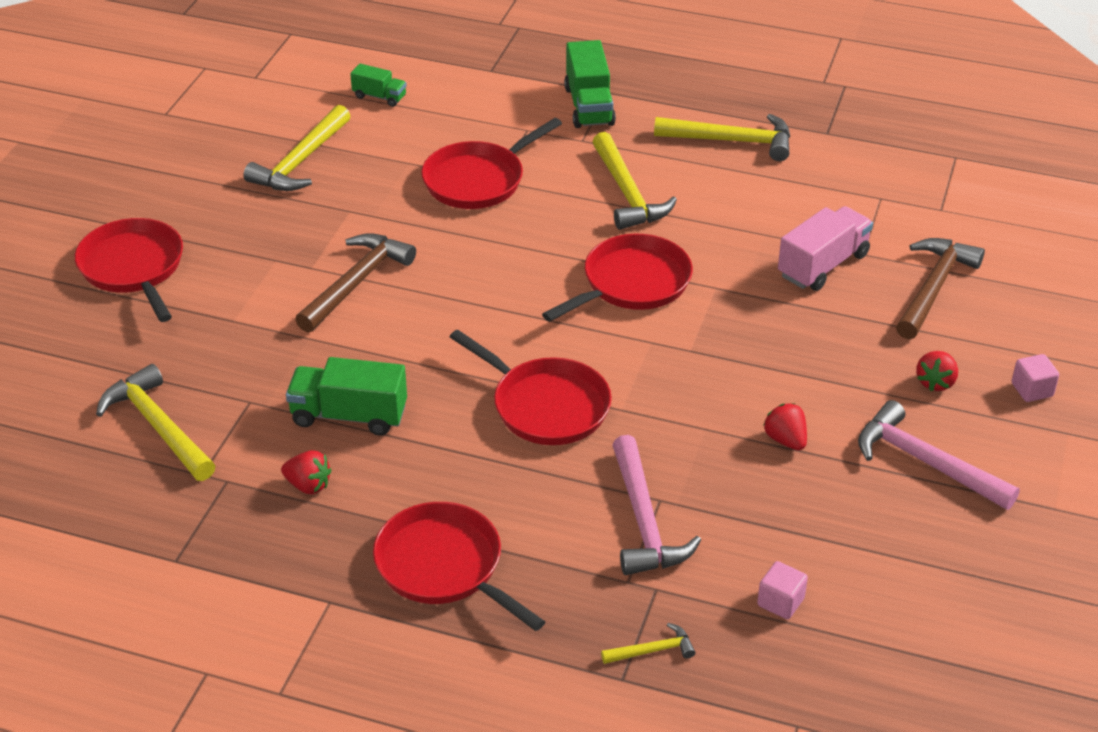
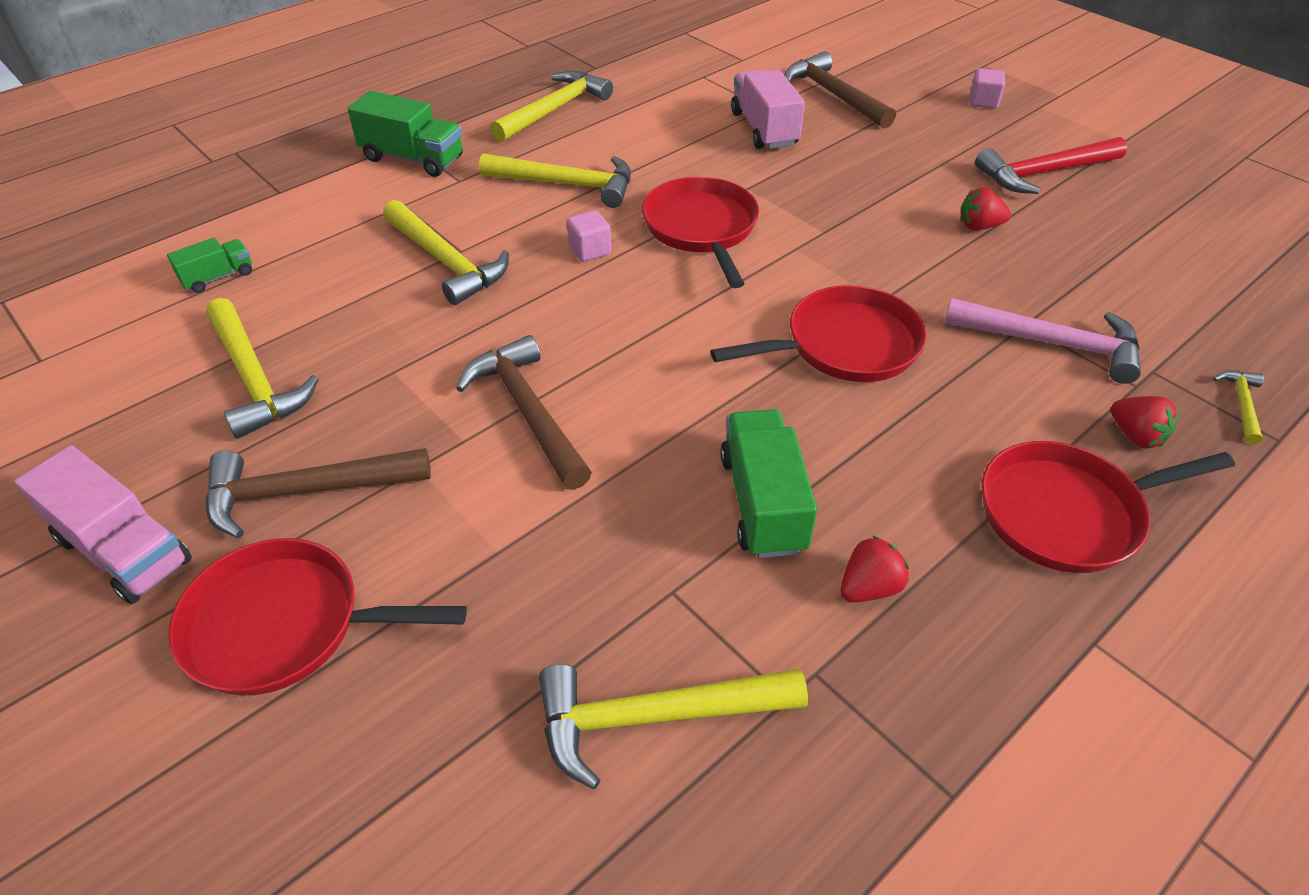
camera: 60 degrees left, 5 degrees up
(144, 189) = (124, 550): none -> pink truck
(227, 228) = (306, 491): none -> brown hammer
(349, 415) = (762, 503): green truck -> green truck turned 135 degrees clockwise
(478, 180) = (446, 262): red pan -> yellow hammer
(780, 602) = (1193, 305): pink cube -> pink cube (590, 250)
(926, 462) = (1043, 173): pink hammer -> red hammer
(935, 382) = (949, 135): red strawberry -> red strawberry (1135, 436)

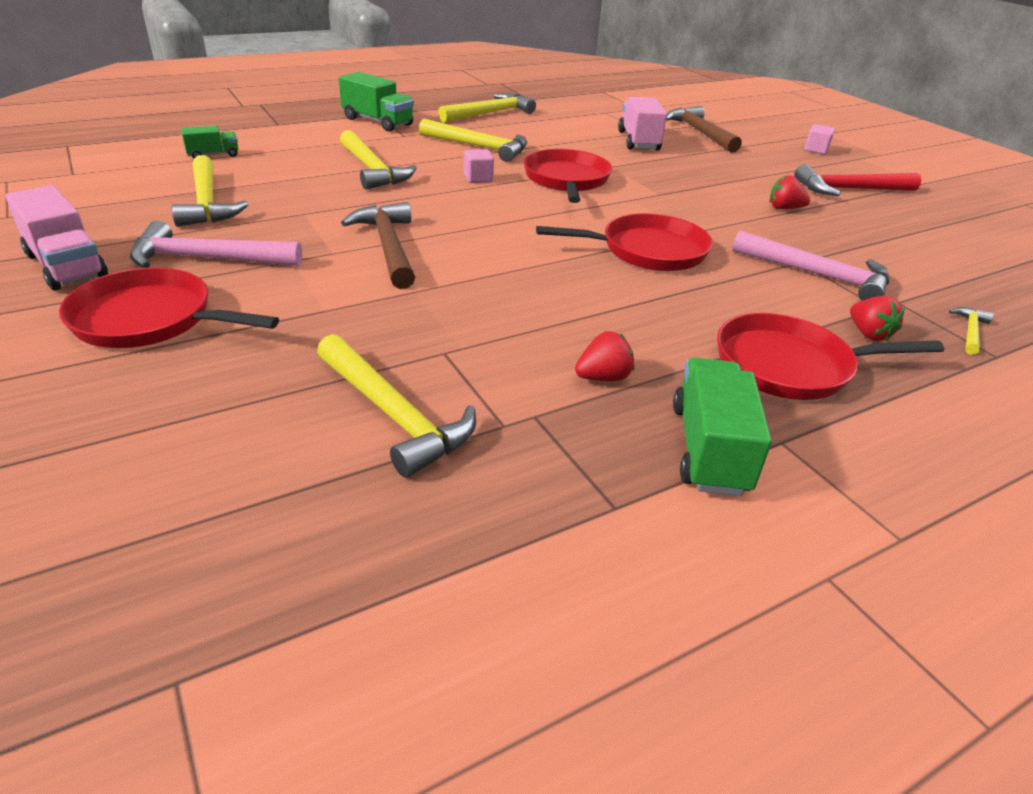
camera: 10 degrees right, 10 degrees down
(306, 491) = (207, 259): brown hammer -> pink hammer
(654, 716) = (393, 415): yellow hammer -> yellow hammer turned 135 degrees counterclockwise
(762, 503) = (540, 319): green truck -> green truck (709, 449)

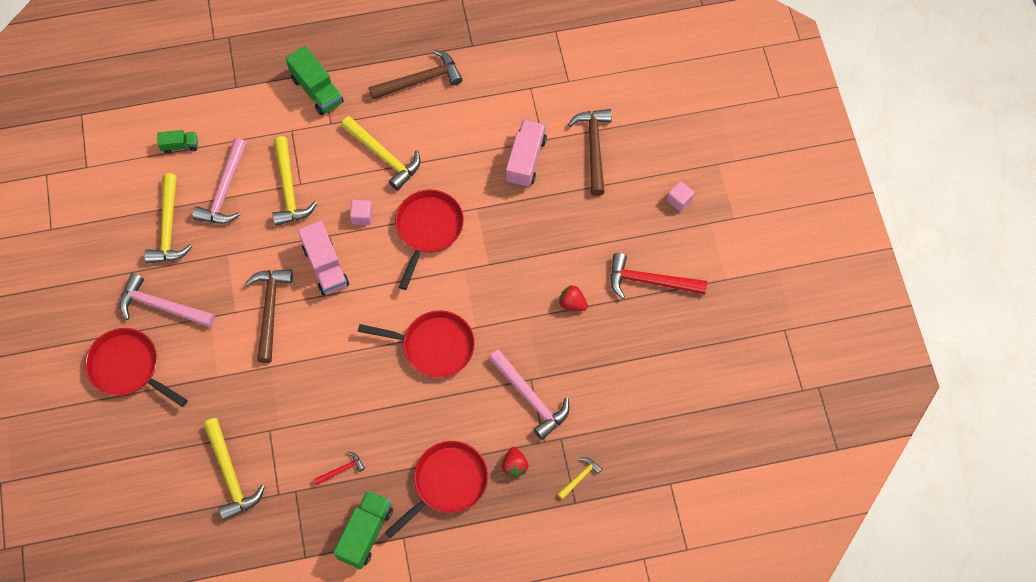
camera: 20 degrees right, 30 degrees up
(66, 266) = (86, 300): pink truck -> pink truck (325, 266)
(284, 175) = (224, 191): none -> pink hammer
(490, 113) = (420, 80): yellow hammer -> brown hammer
(603, 377) = (341, 470): red strawberry -> red hammer
(790, 366) = (447, 483): red pan -> red pan turned 120 degrees clockwise

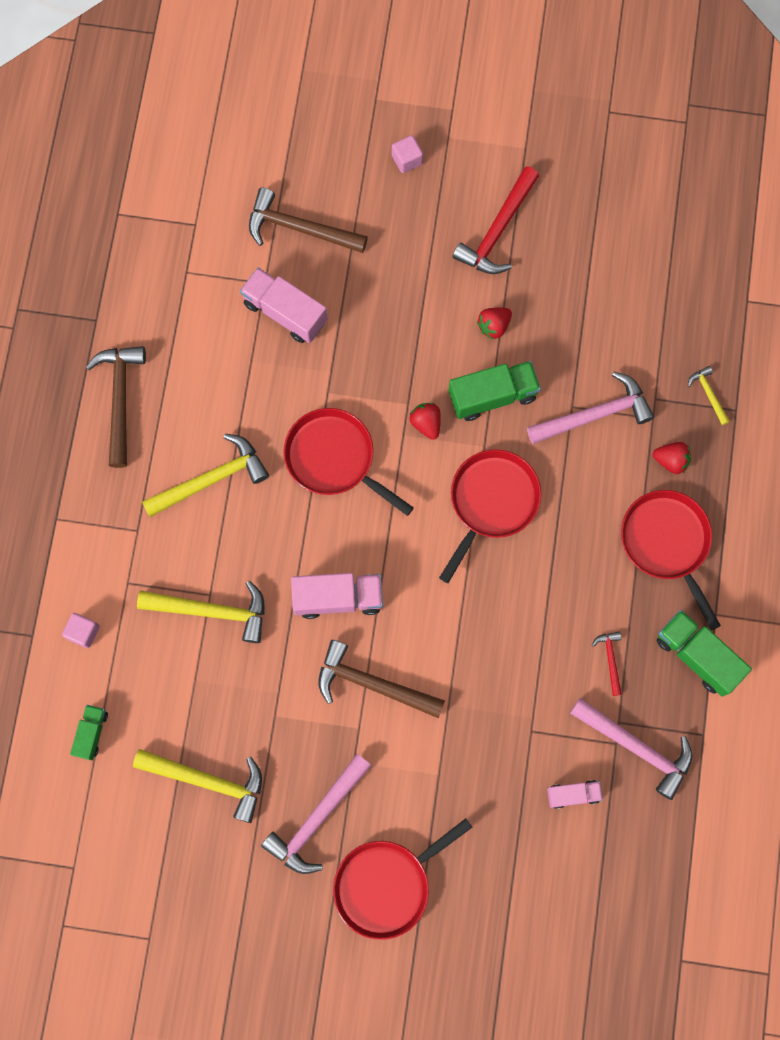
camera: 70 degrees left, 10 degrees up
(224, 191) = (182, 694): pink hammer -> pink hammer (636, 747)
(230, 475) = (573, 794): yellow hammer -> pink truck
(317, 90) = (81, 532): green truck -> green truck (492, 396)
(362, 216) = (286, 532): pink cube -> pink cube (83, 632)
(478, 281) = (426, 423): none -> red strawberry

